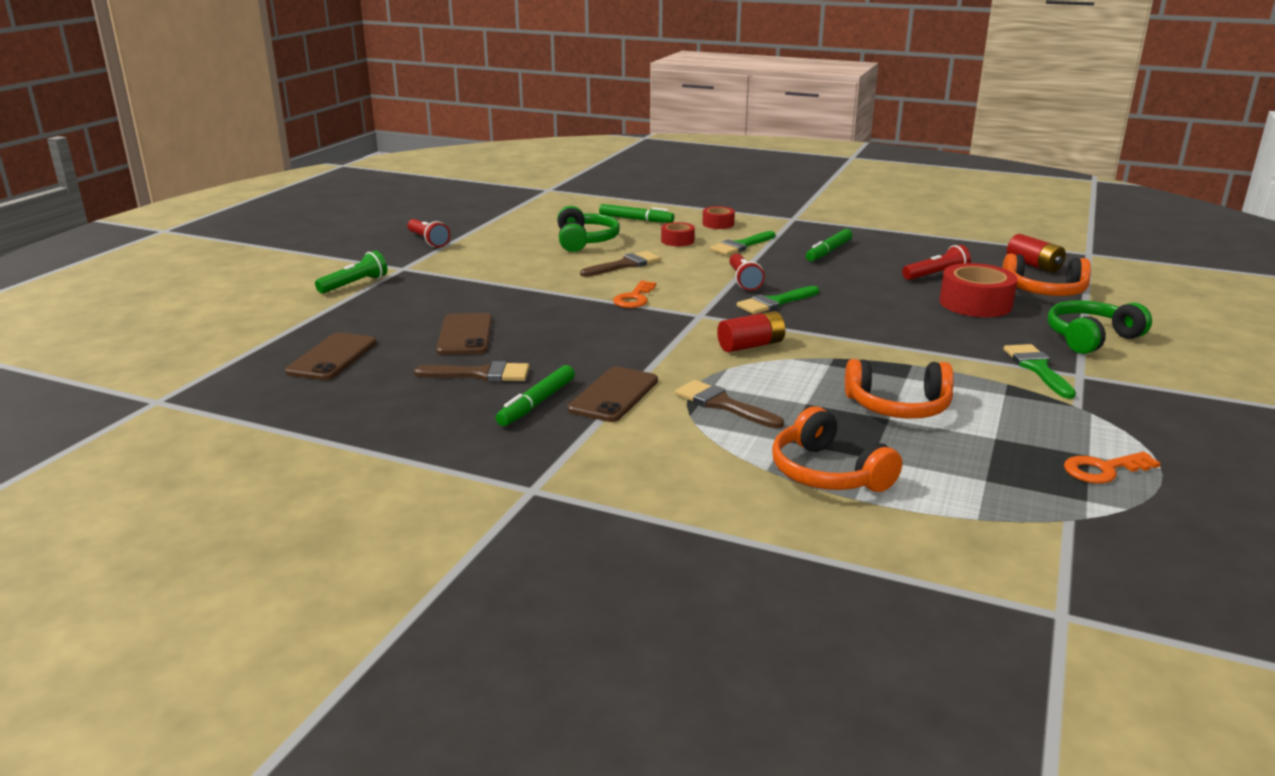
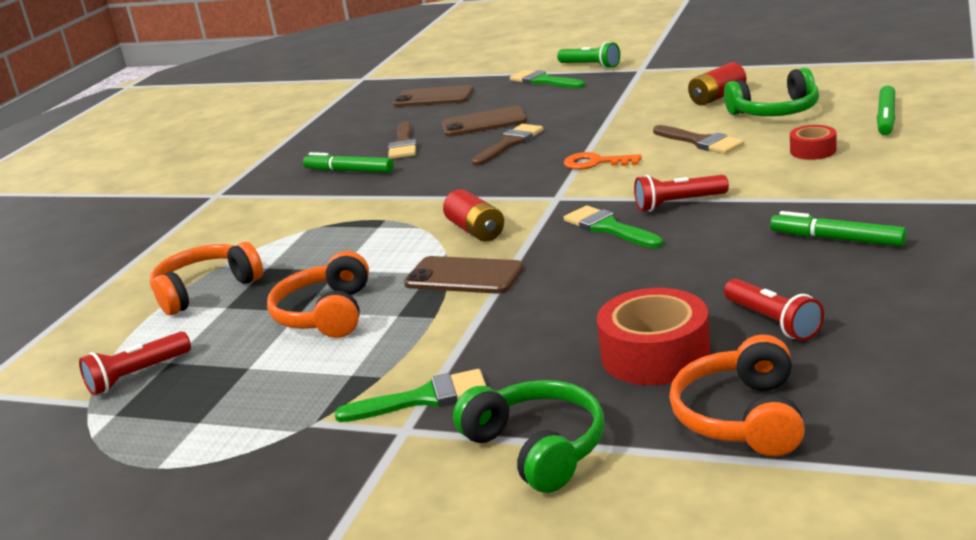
camera: 90 degrees right, 0 degrees up
(428, 241) = (727, 58): red flashlight -> red flashlight (137, 375)
(614, 395) = (362, 193): brown phone -> brown phone (464, 276)
(718, 224) = (911, 160): red tape -> none
(722, 404) = (339, 235): brown brush -> brown brush (510, 143)
(741, 246) = (819, 185): green brush -> green brush (543, 81)
(1034, 265) = (886, 411): red battery -> red battery (717, 97)
(1103, 470) = (165, 428): orange key -> none

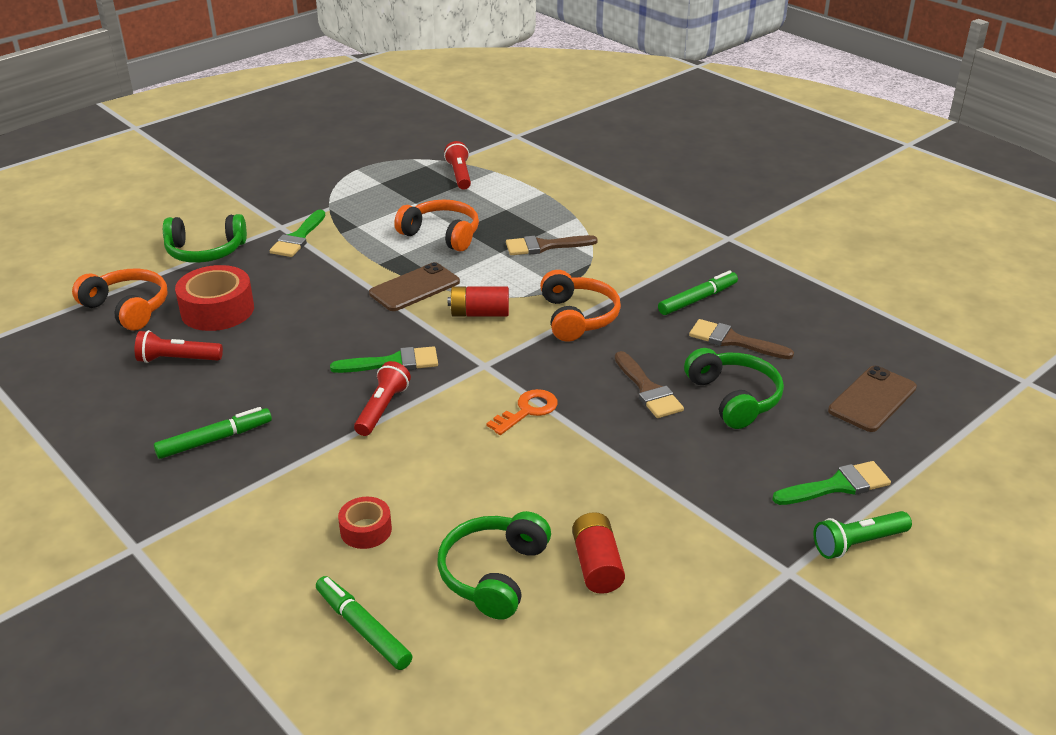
camera: 115 degrees right, 10 degrees up
(205, 290) = (543, 207): orange headphones -> orange headphones (577, 317)
(484, 123) = (734, 398): brown phone -> green headphones
(701, 142) = (487, 485): brown brush -> brown brush (544, 246)

